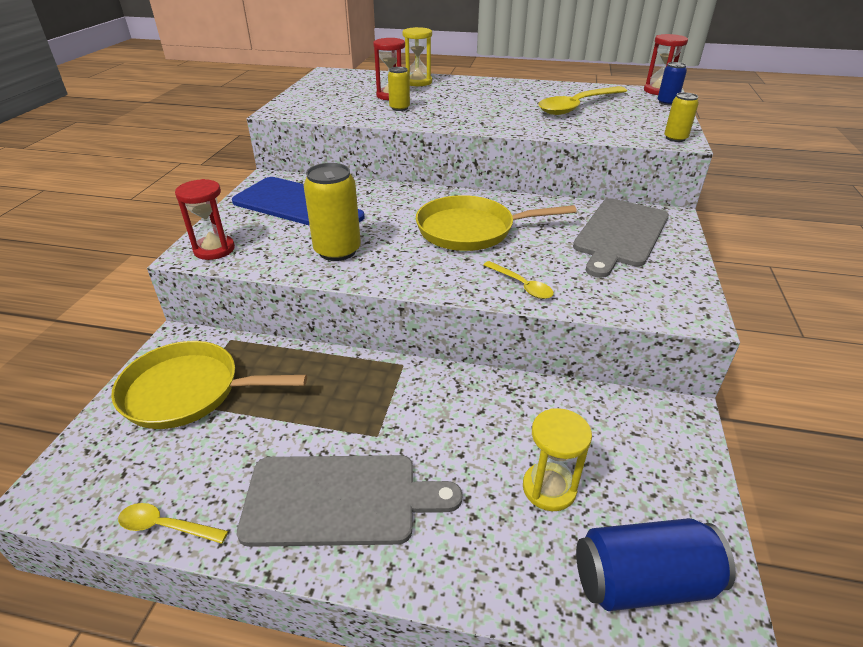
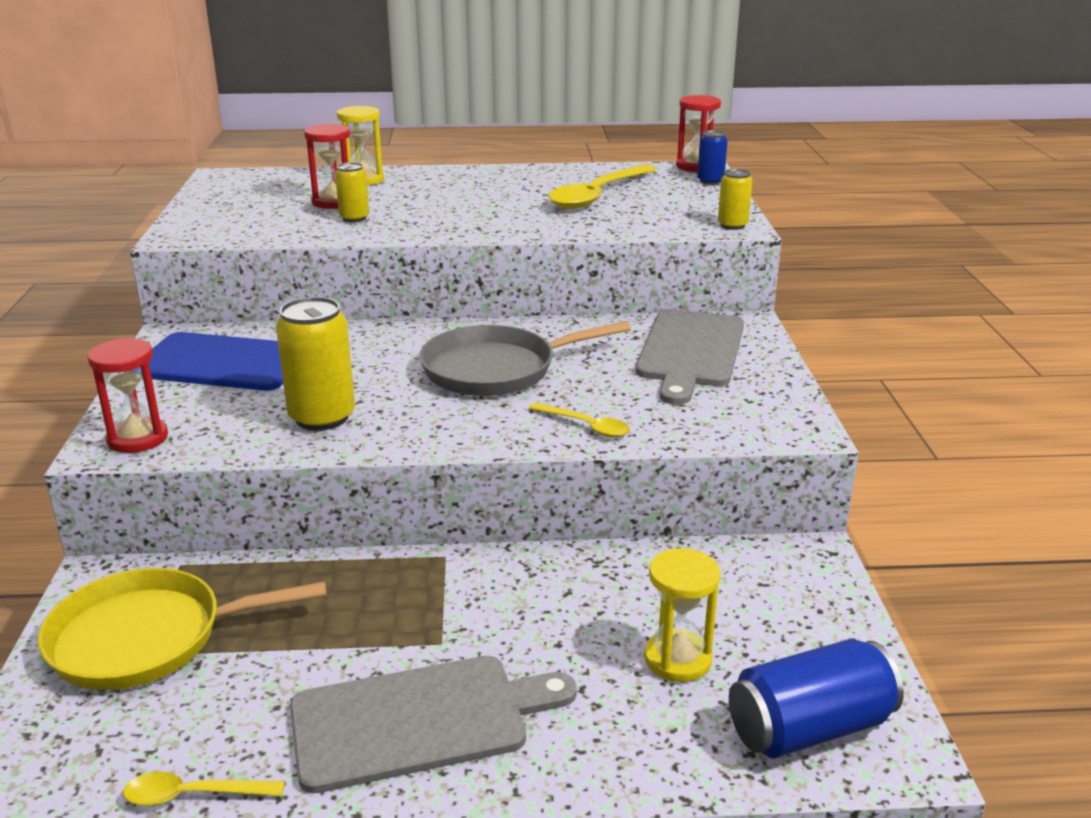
camera: 15 degrees left, 10 degrees down
(471, 230) = (496, 369): yellow pan -> grey pan

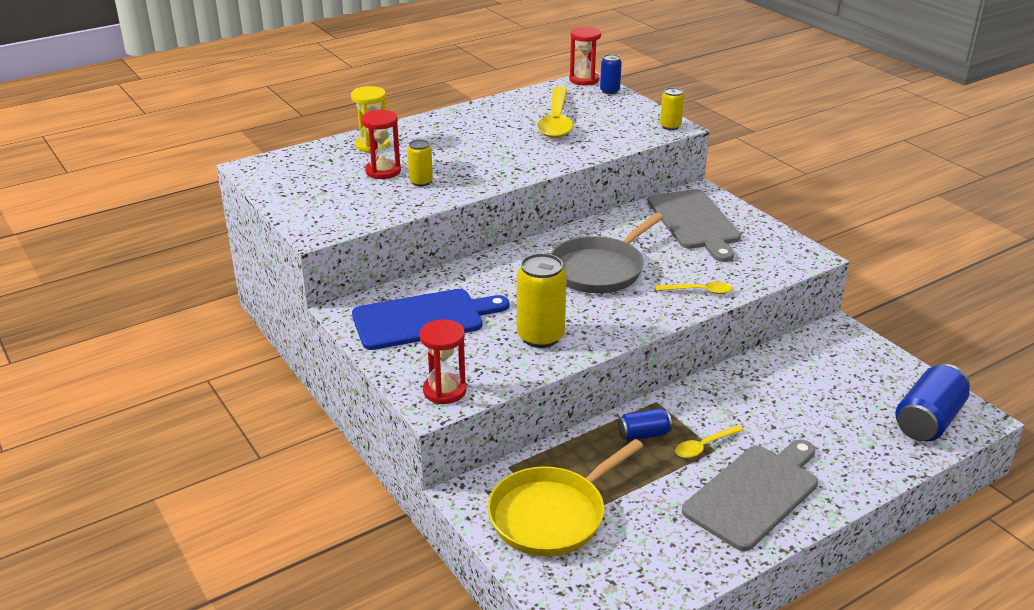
camera: 30 degrees left, 5 degrees up
(193, 795) = (693, 578): yellow spoon -> yellow spoon (704, 446)
(376, 589) = (643, 435): none -> blue can
(677, 659) = (837, 411): yellow hourglass -> none

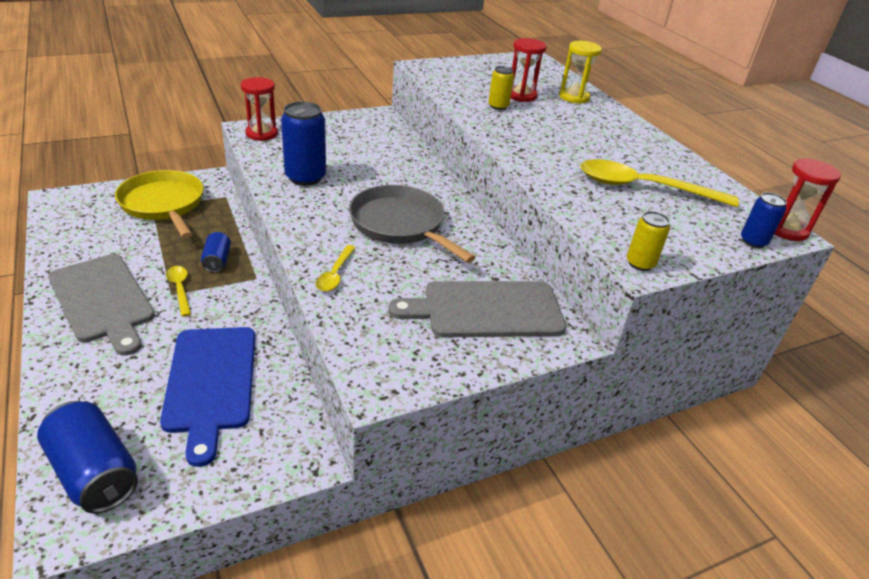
camera: 95 degrees right, 5 degrees up
(423, 319) = (356, 138): blue cutting board -> blue cutting board (210, 383)
(540, 336) = (305, 177): yellow can -> blue can

